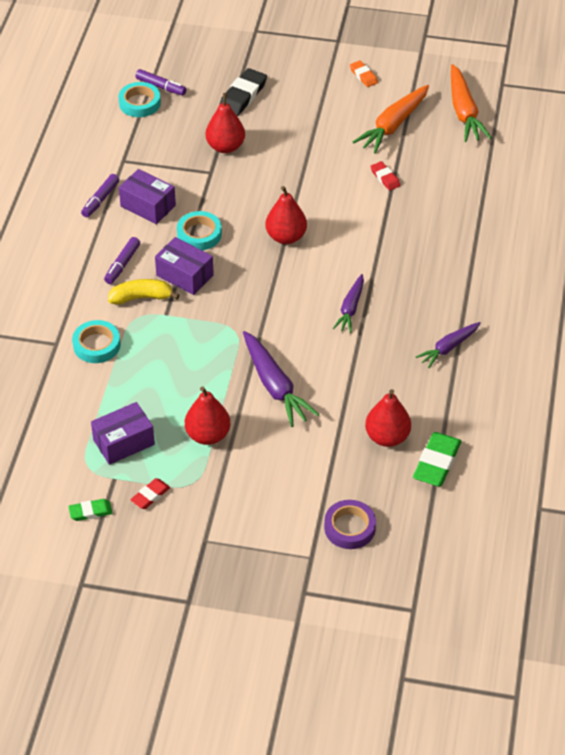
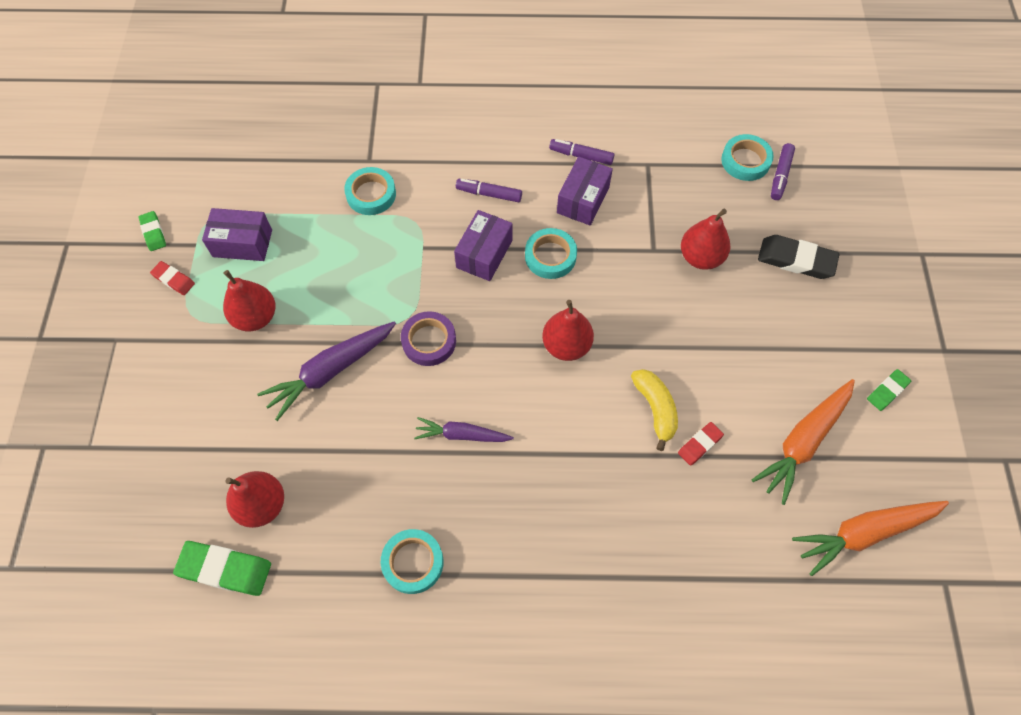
camera: 80 degrees right, 15 degrees up
(124, 442) = (242, 243): purple box -> purple box turned 45 degrees counterclockwise
(141, 297) = (444, 220): yellow banana -> yellow banana (655, 409)
(349, 527) = (128, 481): purple tape -> purple tape (429, 341)
(363, 76) = (887, 391): orange eraser -> green eraser
(393, 125) = (803, 442): orange carrot -> orange carrot turned 75 degrees counterclockwise
(448, 348) = (413, 562): purple carrot -> turquoise tape

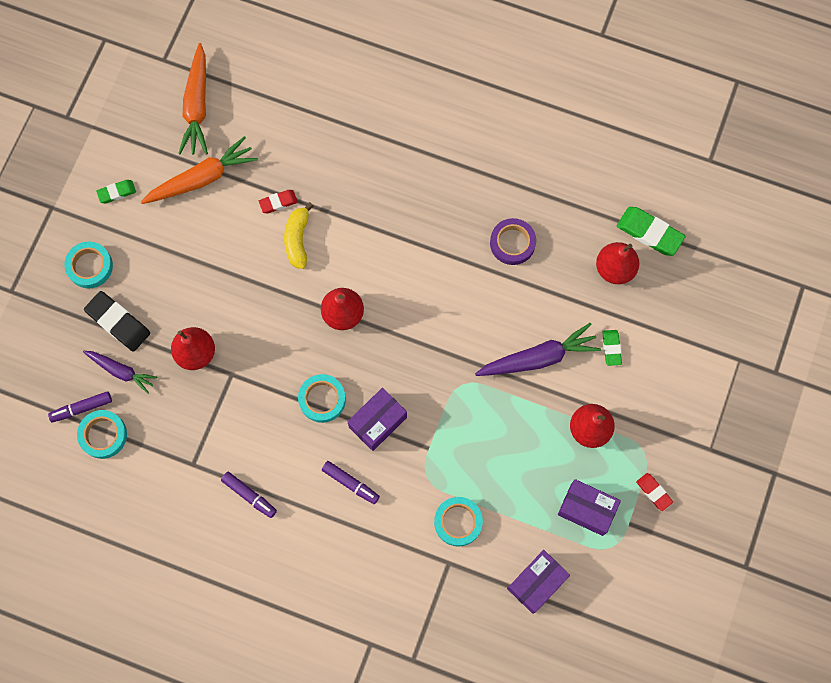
camera: 160 degrees left, 10 degrees up
(153, 233) = (665, 550): green eraser -> green eraser (611, 348)
(413, 562) = (516, 193): turquoise tape -> turquoise tape (90, 266)
(429, 341) = (452, 356): purple tape -> purple tape (512, 243)
(462, 435) = (451, 270): purple carrot -> purple carrot (121, 371)
(583, 200) = (269, 446): purple box -> purple box (536, 583)
(780, 176) = (81, 408): purple marker -> purple marker turned 150 degrees counterclockwise
(864, 533) = (197, 106): orange carrot -> orange carrot turned 90 degrees clockwise

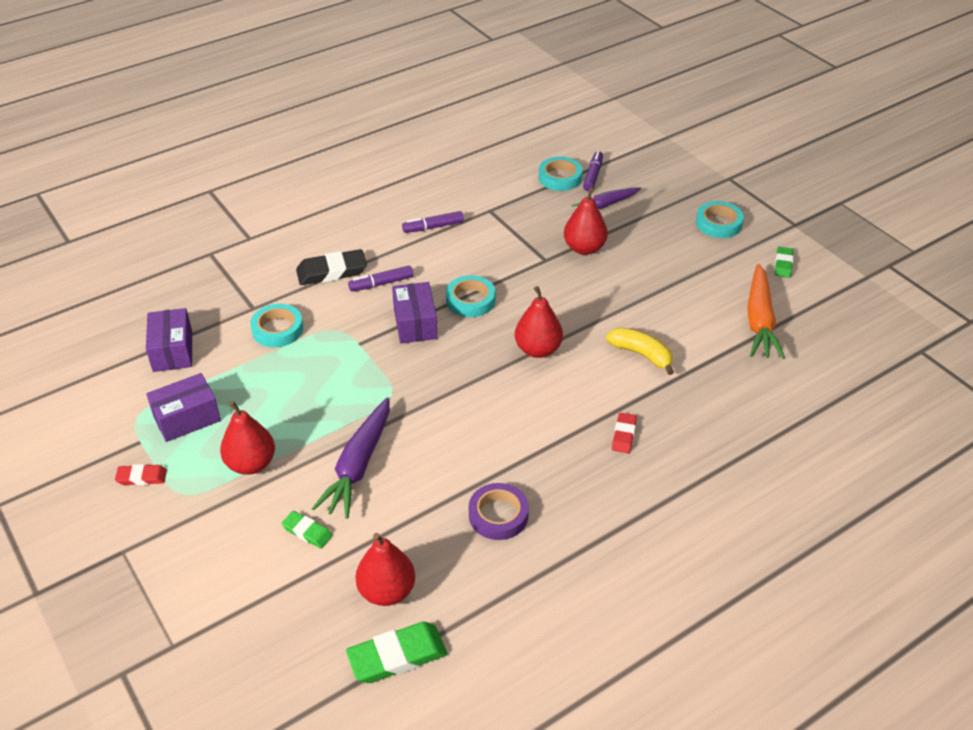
camera: 125 degrees right, 30 degrees down
(118, 322) = (651, 219): black eraser -> black eraser (332, 271)
(197, 106) = (848, 351): orange carrot -> none
(278, 202) = (693, 359): red eraser -> red eraser (624, 435)

